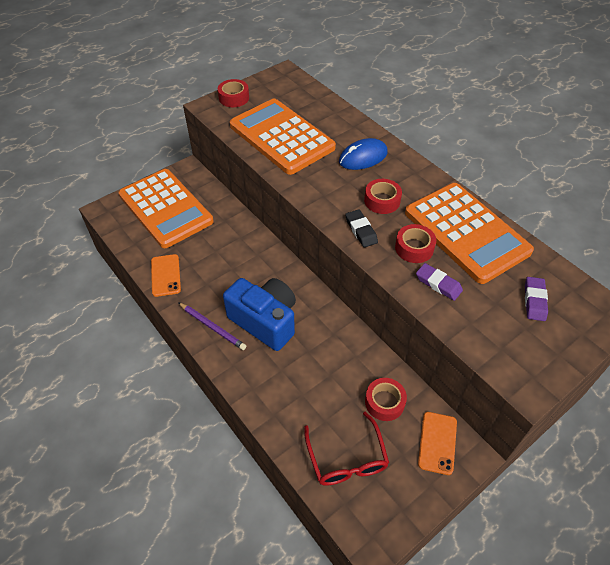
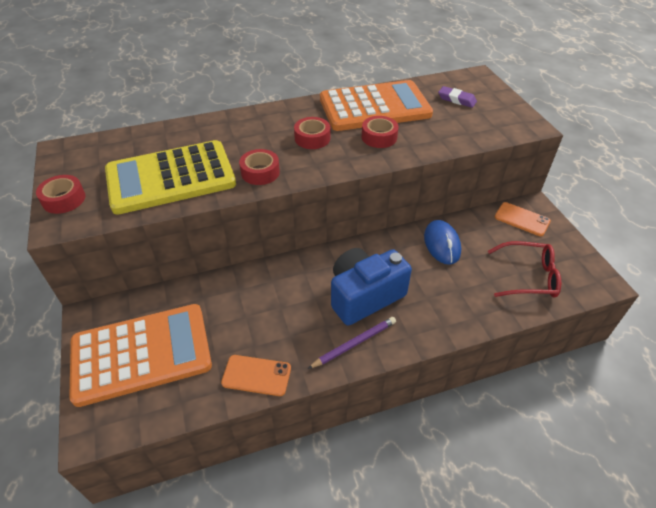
camera: 70 degrees left, 5 degrees down
(281, 137) = (171, 178): orange calculator -> yellow calculator
(361, 230) = (343, 160): black eraser -> none
(363, 157) = (246, 133): blue mouse -> blue mouse (442, 244)
(384, 402) = (479, 237): red tape -> red tape (260, 172)
(438, 284) = (424, 136): purple eraser -> none

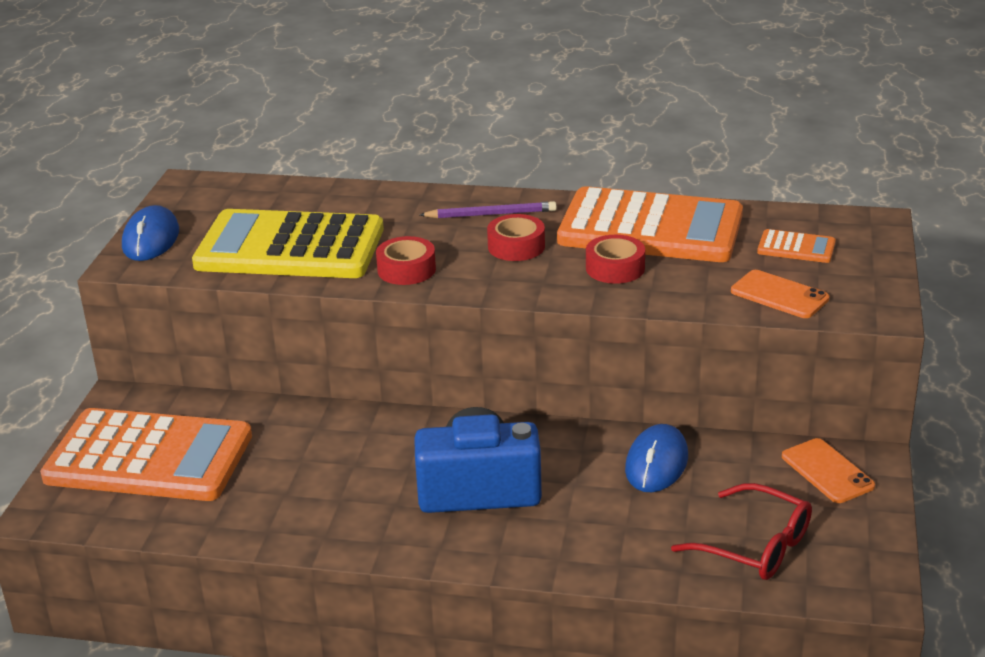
camera: 30 degrees right, 15 degrees down
(64, 199) = (151, 239): red tape -> blue mouse
(256, 375) = (263, 525): orange phone -> orange phone (779, 295)
(354, 343) = (415, 535): purple pencil -> purple pencil (491, 214)
(456, 100) = (796, 247): purple eraser -> orange calculator

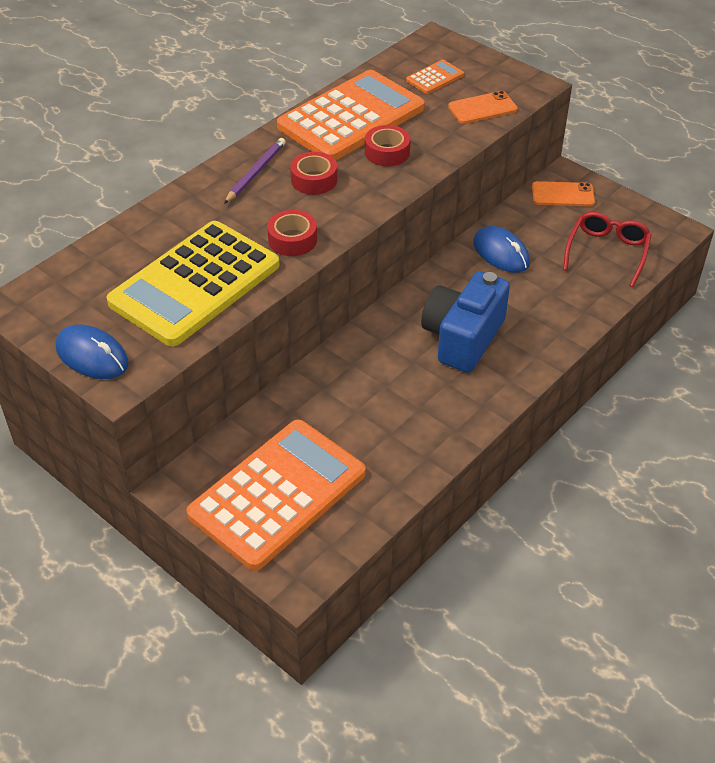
camera: 60 degrees left, 15 degrees up
(755, 546) = (607, 252): red glasses -> red glasses turned 45 degrees counterclockwise

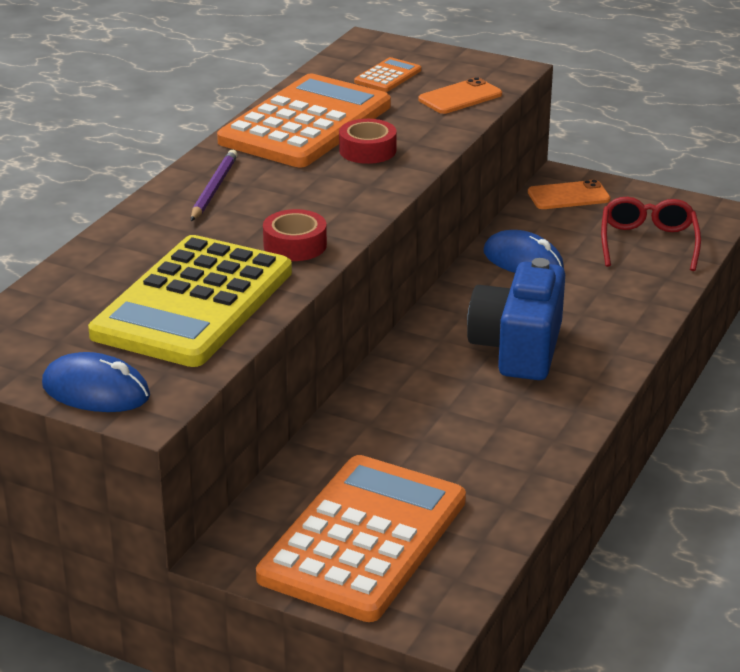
camera: 15 degrees left, 15 degrees down
(314, 180) = (291, 186): red tape -> none

